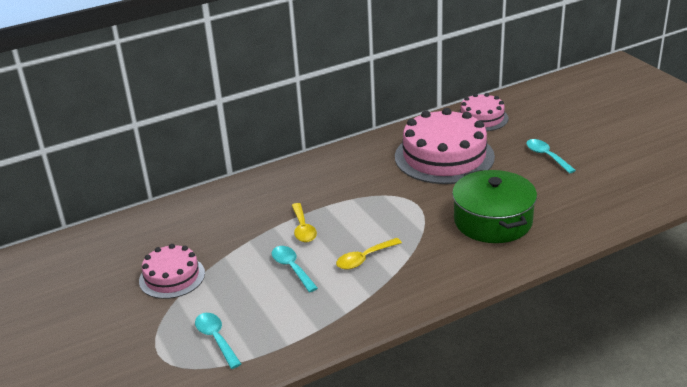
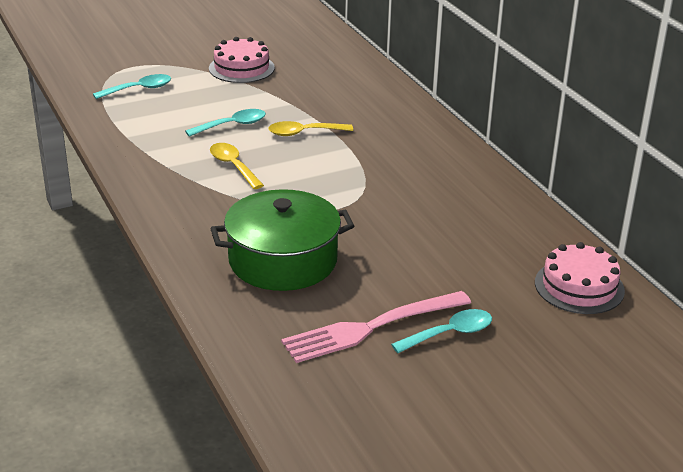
camera: 90 degrees right, 0 degrees up
(444, 156) = (457, 239): pink cake -> none
(553, 182) = (372, 327): none -> pink fork

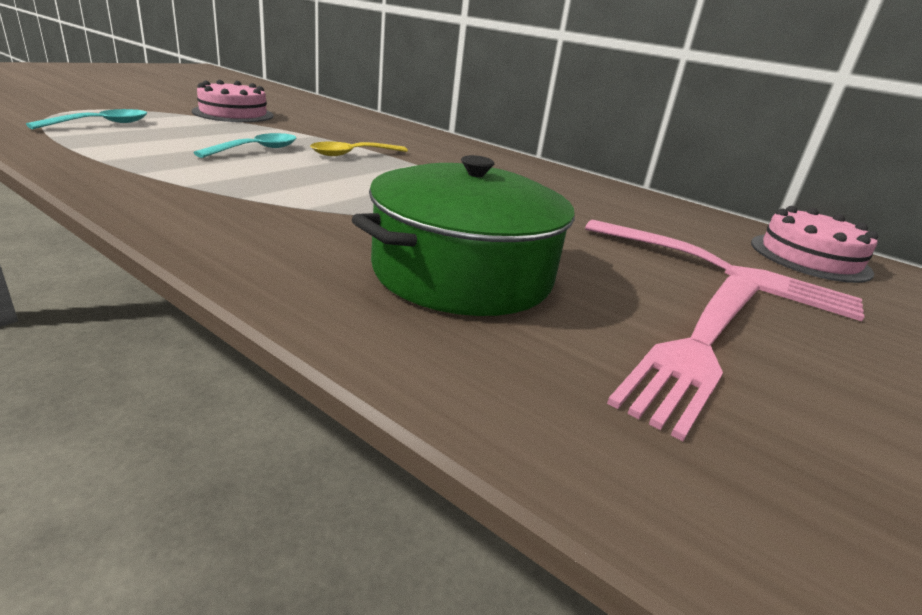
camera: 30 degrees left, 5 degrees down
(233, 166) = (288, 181): yellow spoon -> none
(449, 334) = (795, 332): turquoise spoon -> none
(474, 285) = (723, 270): none -> pink fork

